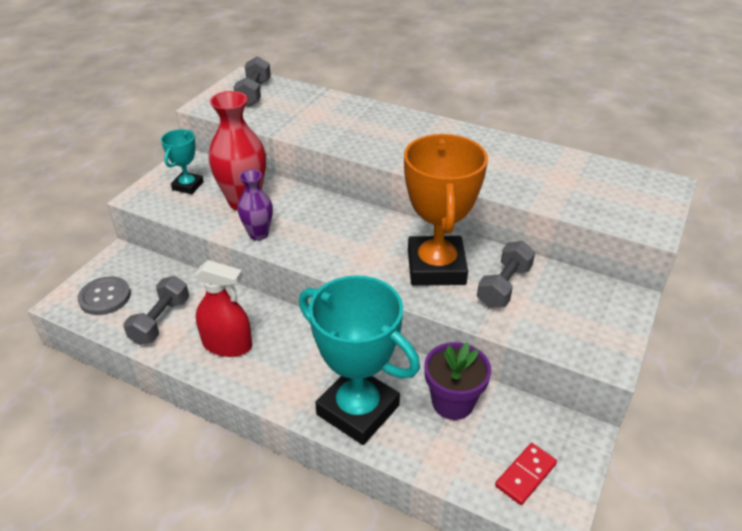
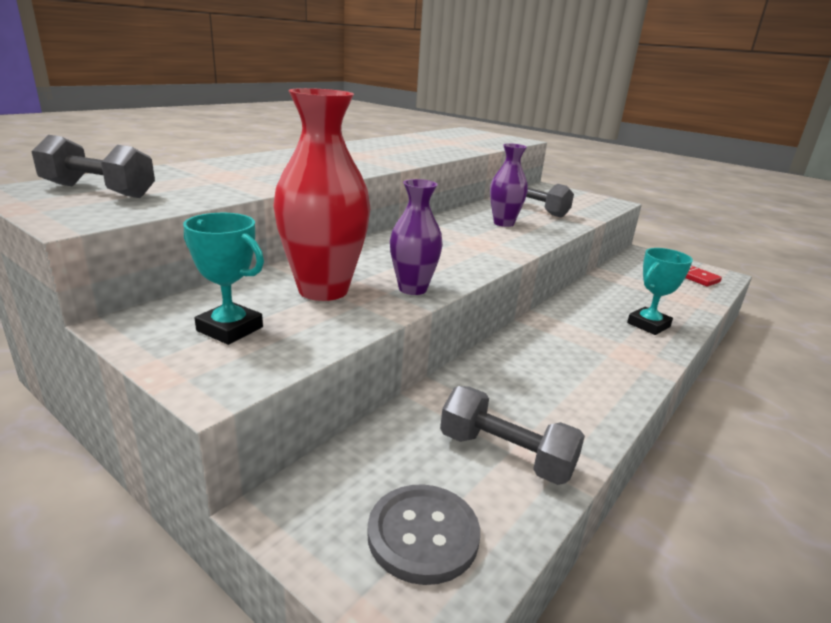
camera: 80 degrees left, 15 degrees down
(227, 344) = (560, 393): red spray bottle -> none
(358, 410) = (648, 325): turquoise trophy -> turquoise trophy, size x0.49
(436, 267) = (503, 223): orange trophy -> purple vase
(453, 402) = (625, 285): purple flower pot -> none

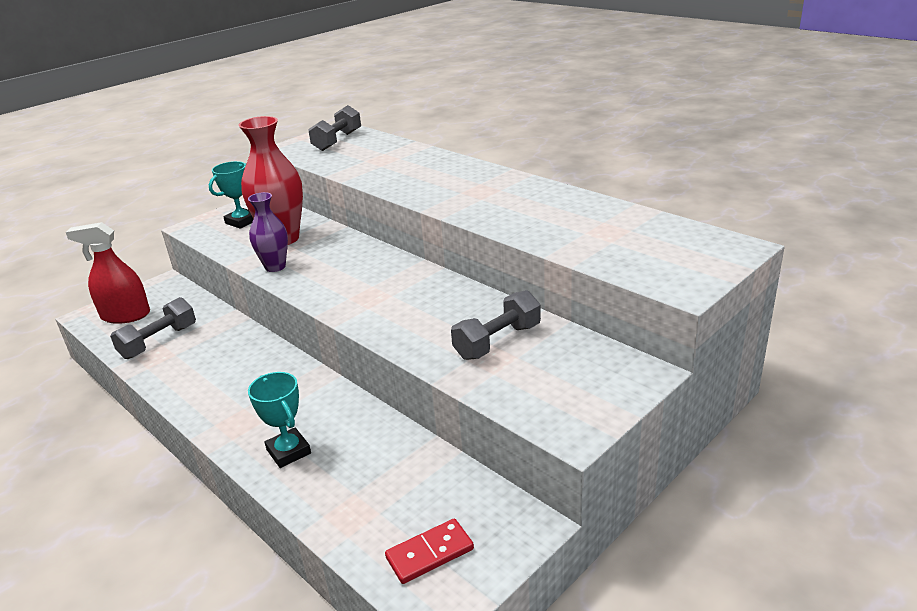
camera: 100 degrees right, 5 degrees up
(423, 535) = (125, 315): grey button -> red spray bottle
(503, 223) = (434, 315): purple vase -> none

